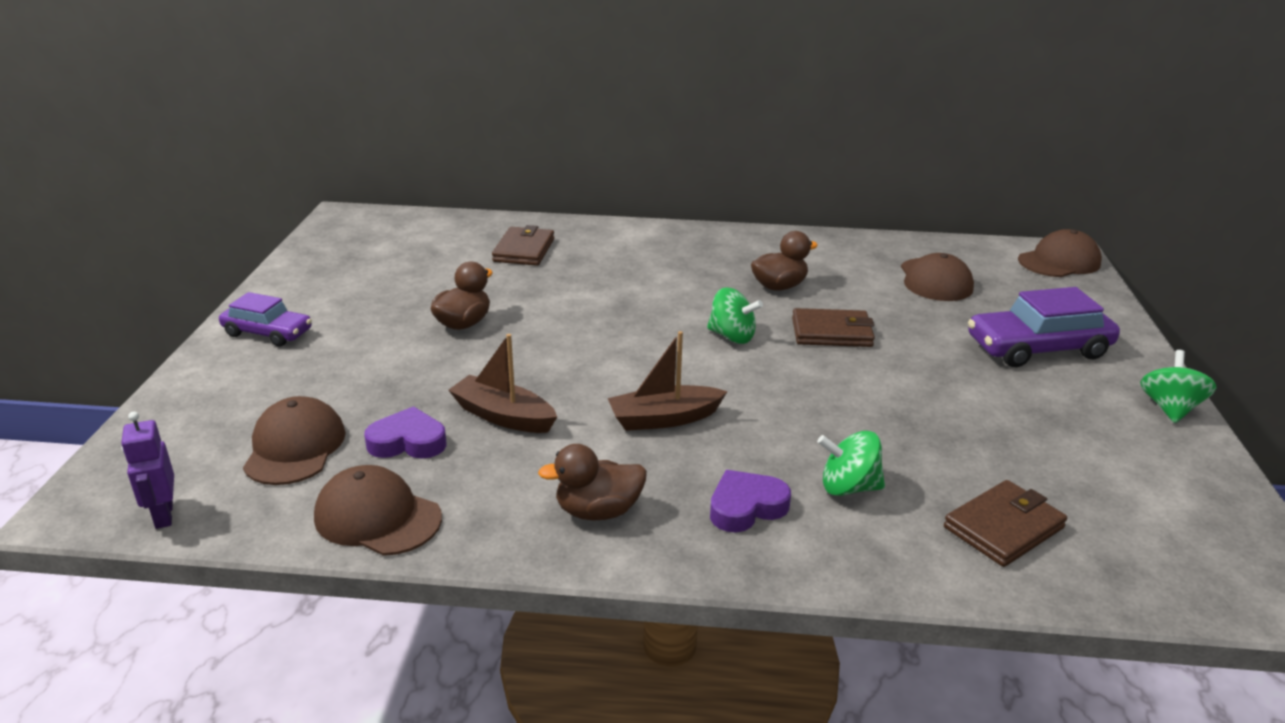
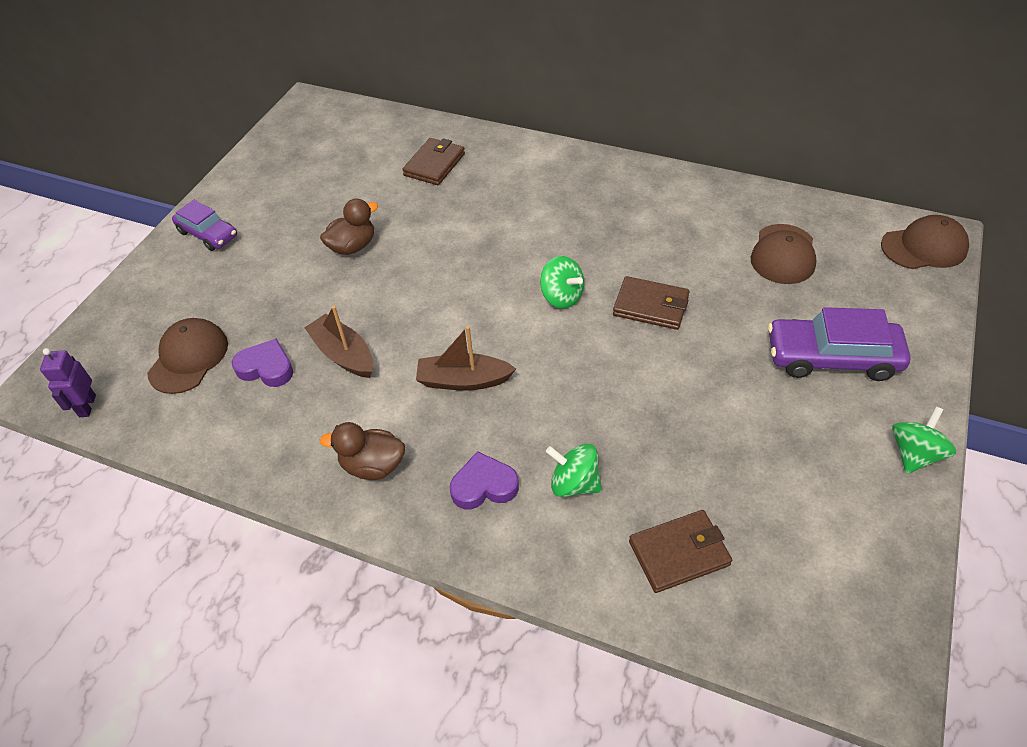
camera: 20 degrees right, 20 degrees up
(377, 517) = (220, 438): brown cap -> none
(779, 286) = (633, 241): brown duck -> none

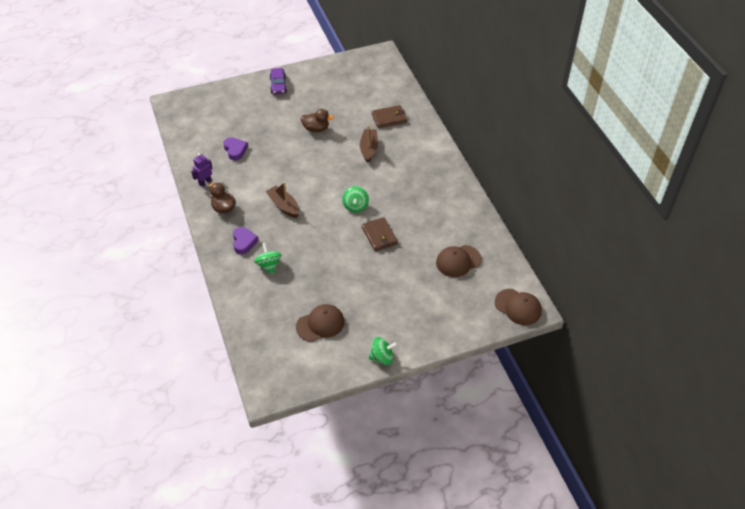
camera: 45 degrees right, 0 degrees up
(87, 406) = (175, 120): purple robot -> purple robot (205, 182)
(188, 358) = (219, 127): brown cap -> brown cap (320, 324)
(343, 354) = (262, 165): brown boat -> brown boat (369, 149)
(484, 486) = (244, 242): purple heart -> purple heart turned 45 degrees clockwise
(679, 553) = (267, 311): brown wallet -> none
(832, 357) = (410, 307): purple car -> none

